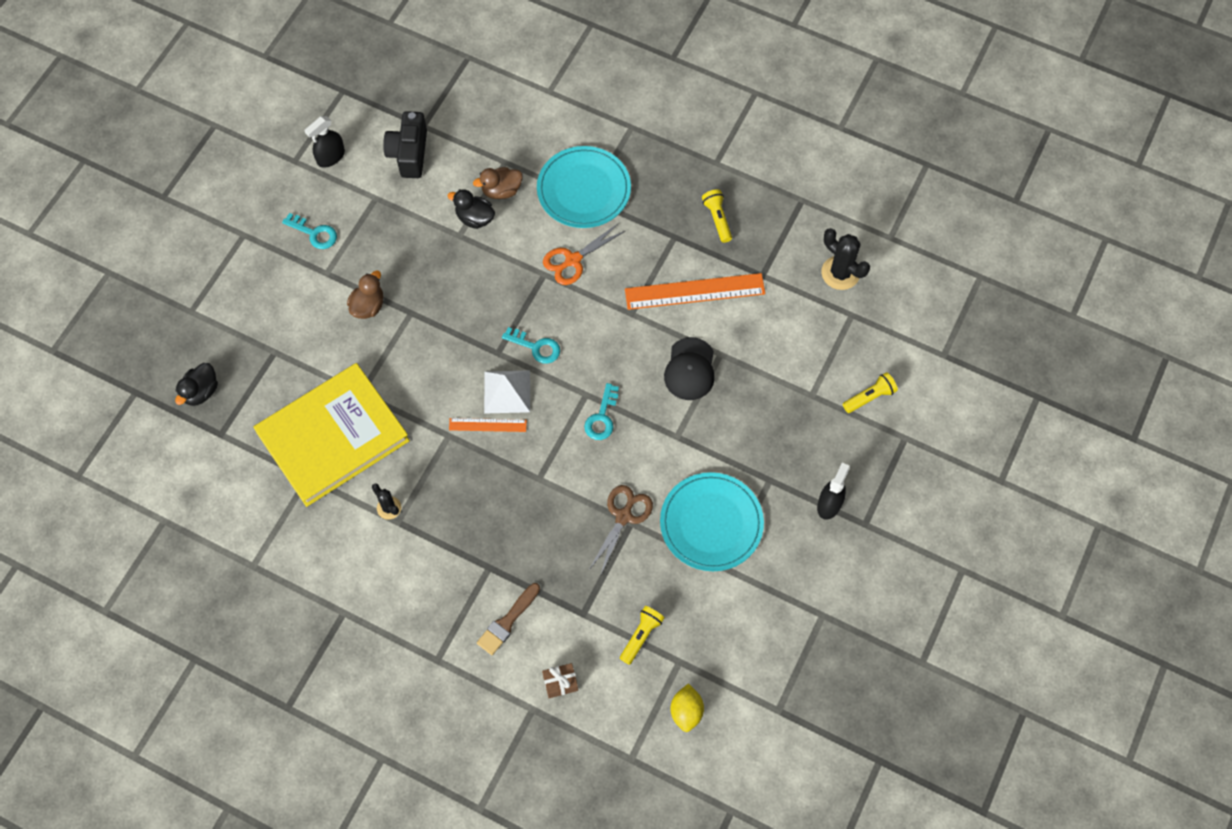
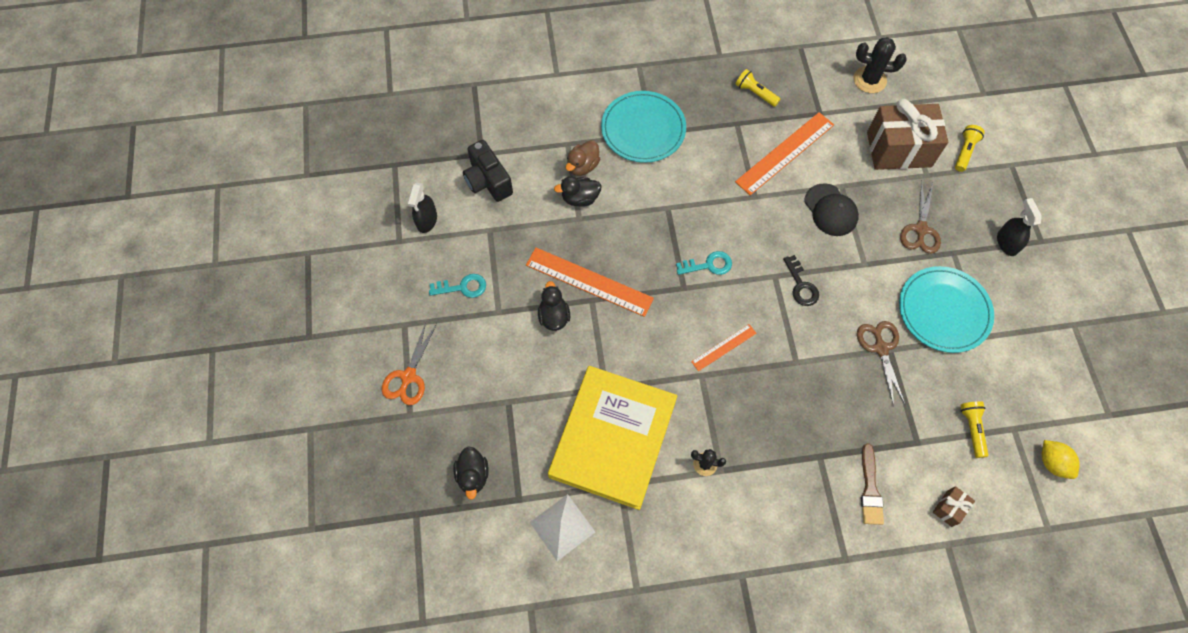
camera: 35 degrees left, 0 degrees up
(368, 306) = (554, 316): brown duck -> black duck
(422, 295) = (589, 281): none -> orange ruler
(507, 391) = (716, 312): white pyramid -> white pyramid (562, 527)
(573, 260) = (679, 184): orange scissors -> orange scissors (408, 377)
(602, 417) = (801, 285): turquoise key -> black key
(758, 440) = (920, 229): none -> brown scissors
(807, 355) = (899, 149): none -> brown gift

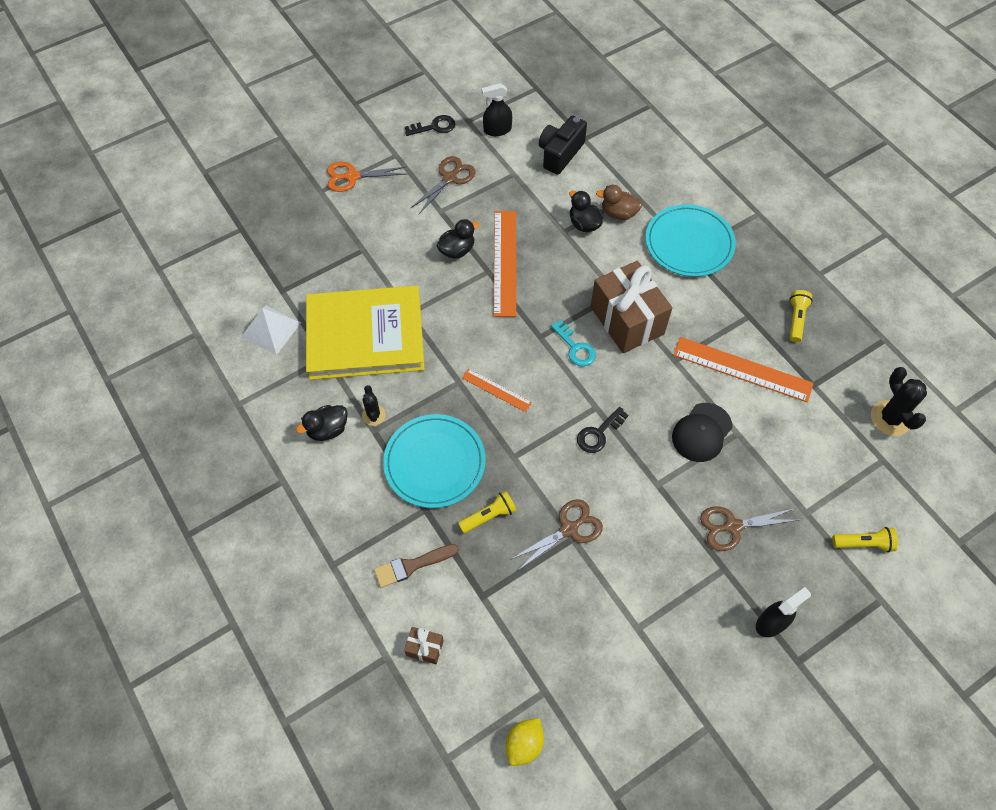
camera: 65 degrees right, 5 degrees down
(388, 274) = (434, 127): none -> black key
(463, 287) = (449, 178): turquoise key -> brown scissors
(473, 475) = (288, 252): black duck -> black duck (327, 430)
(899, 149) = (820, 474): brown gift -> brown gift (627, 320)
(944, 311) = (646, 579): turquoise plate -> turquoise plate (434, 462)
(972, 429) = (523, 647): yellow flashlight -> yellow flashlight (489, 516)

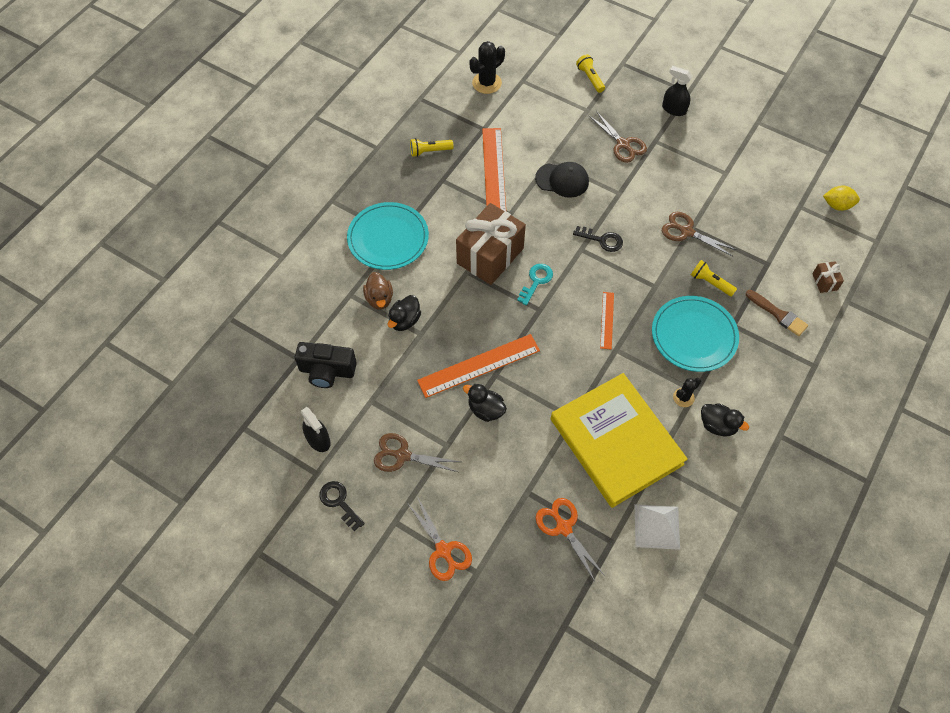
camera: 115 degrees left, 0 degrees up
(316, 262) = (563, 527): none -> orange scissors

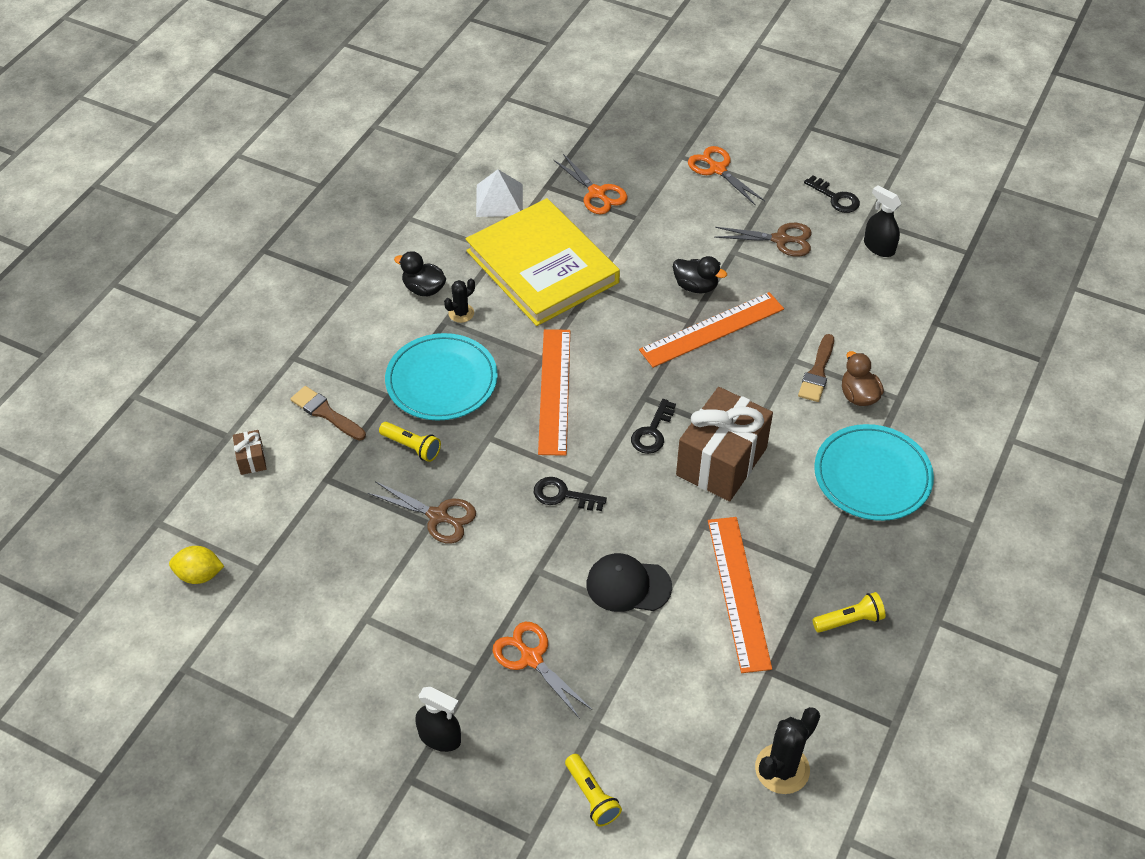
camera: 175 degrees right, 10 degrees down
(327, 371) = (895, 312): black camera -> none
(404, 320) = (817, 372): black duck -> brown brush
(536, 281) = (652, 432): turquoise key -> black key
(607, 320) = (554, 391): orange ruler -> orange ruler, size x1.87
(623, 144) = (531, 658): brown scissors -> orange scissors

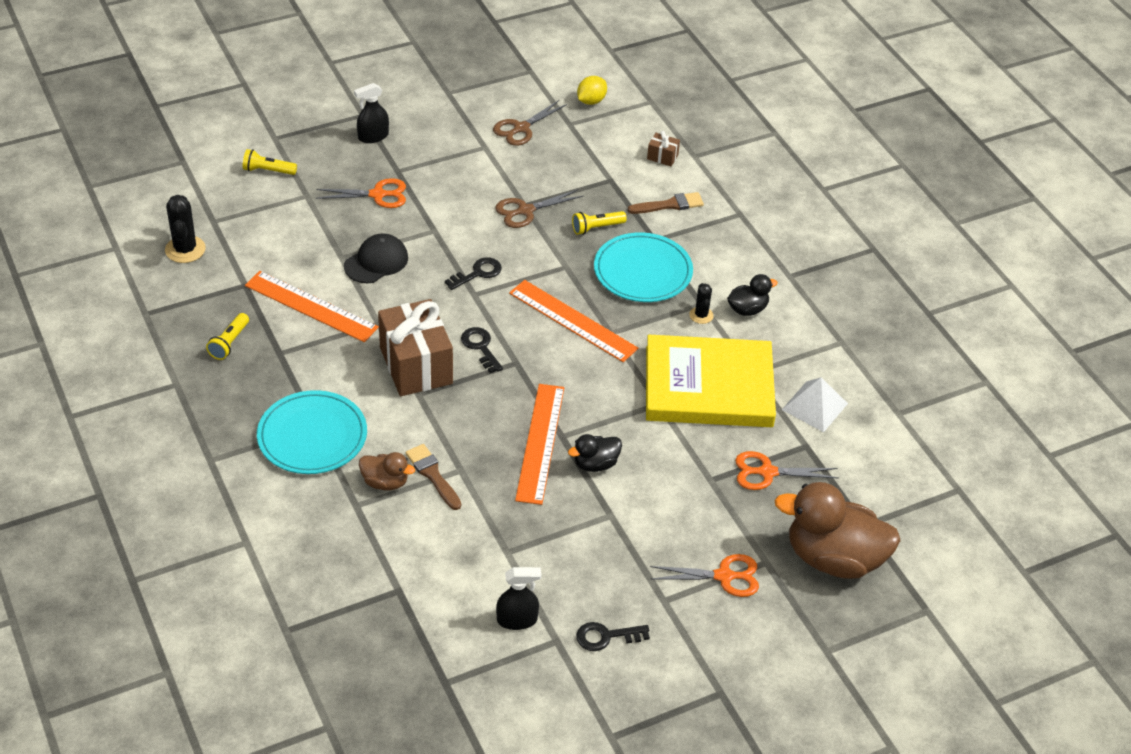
camera: 125 degrees right, 5 degrees down
(639, 127) = (833, 558): none -> brown duck
(780, 240) = (593, 557): brown scissors -> brown scissors (521, 128)

